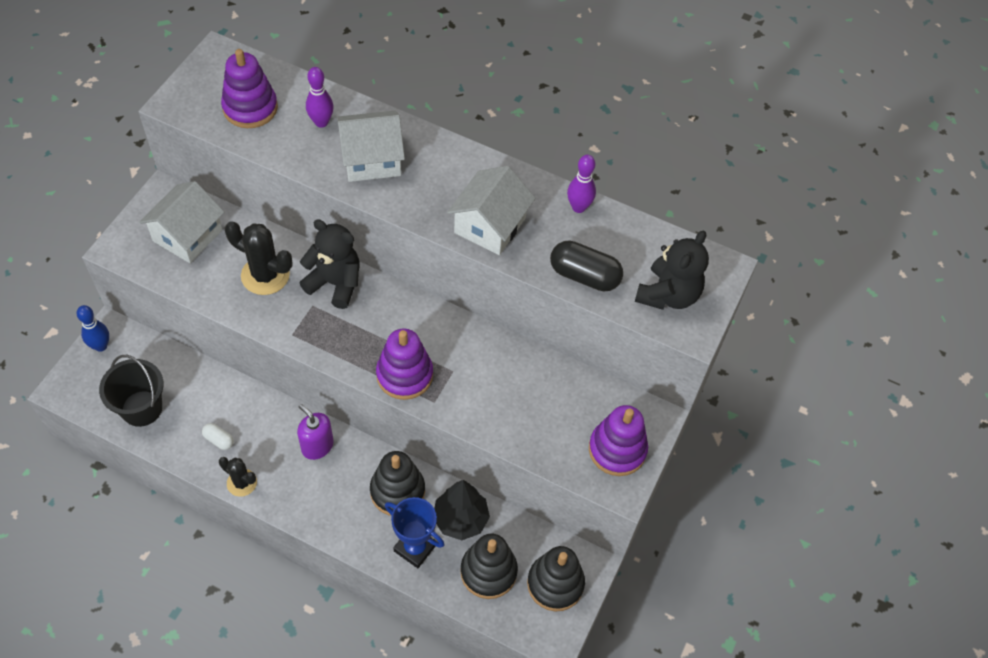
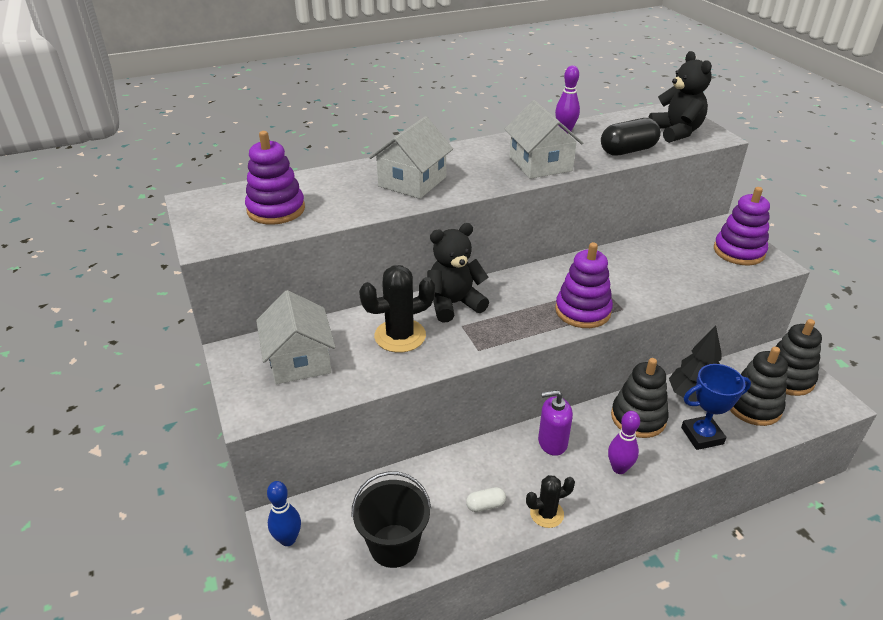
camera: 45 degrees left, 20 degrees down
(321, 122) = (343, 187): purple bowling pin -> purple bowling pin (619, 468)

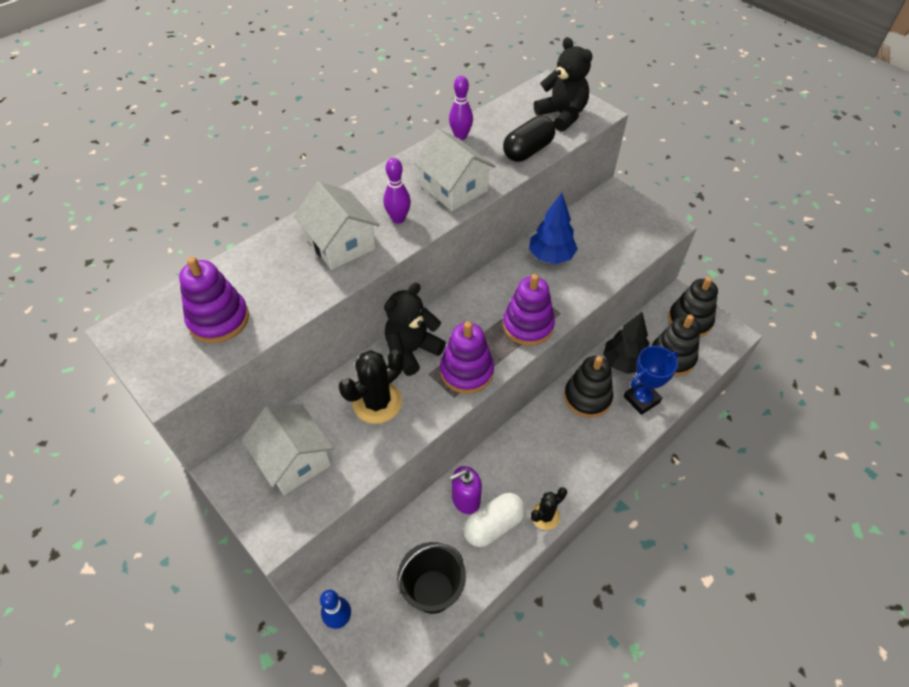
camera: 20 degrees left, 15 degrees up
(412, 182) = (341, 244): white house -> white house turned 45 degrees counterclockwise
(485, 505) = (493, 525): white capsule -> white capsule, size x1.93
(552, 442) = (526, 445): purple soap dispenser -> purple soap dispenser (465, 499)
(619, 468) = (587, 453): purple bowling pin -> purple bowling pin (398, 219)
(632, 262) = (551, 256): none -> blue tree
(739, 251) = (635, 220): purple stacking toy -> purple stacking toy (466, 371)

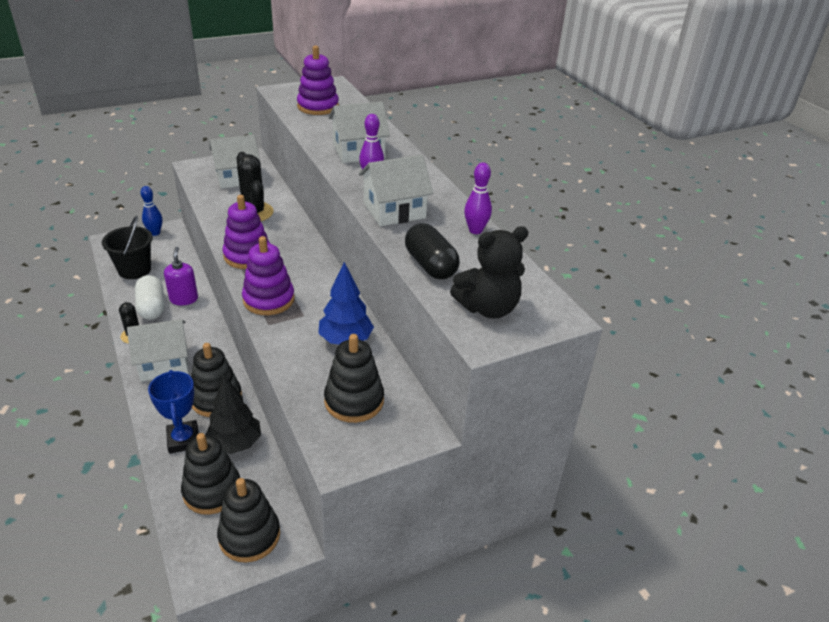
camera: 105 degrees right, 15 degrees down
(412, 350) = (289, 235): black teddy bear -> none
(568, 463) = (164, 363): none -> white house
(611, 233) = (354, 401): none -> black stacking toy

